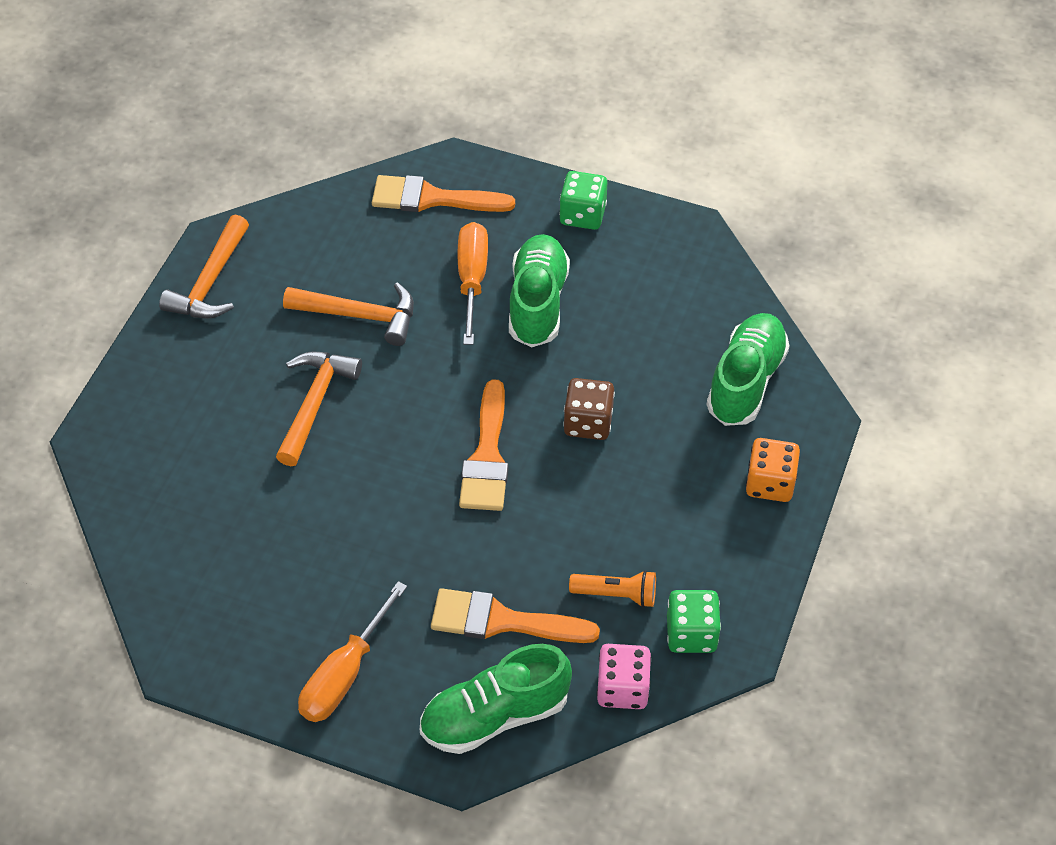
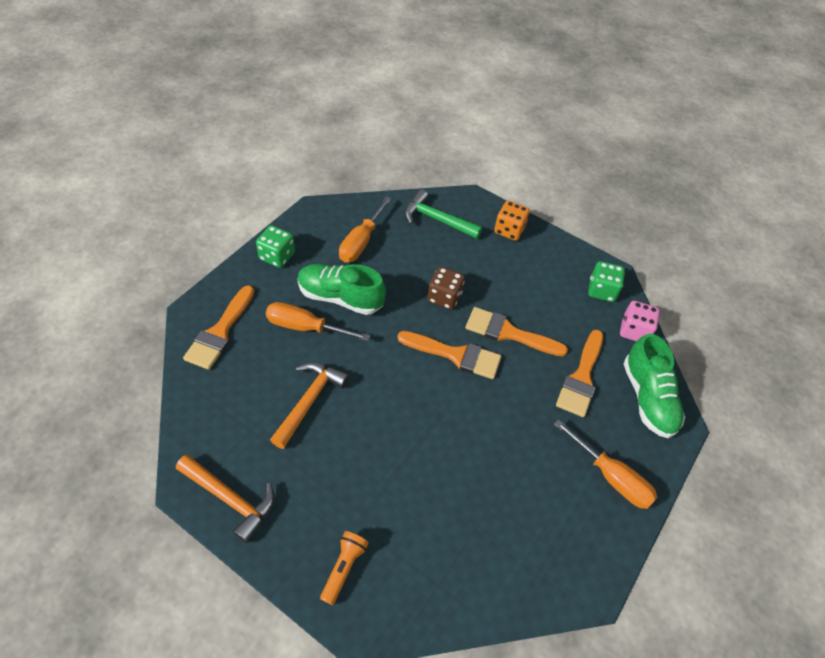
camera: 80 degrees left, 0 degrees up
(315, 403) = (379, 447): orange hammer -> none
(552, 515) = (508, 333): none -> orange brush
(616, 594) = (571, 317): orange flashlight -> orange flashlight (344, 568)
(654, 299) = (361, 241): none -> orange screwdriver
(746, 382) = (437, 219): green shoe -> green hammer

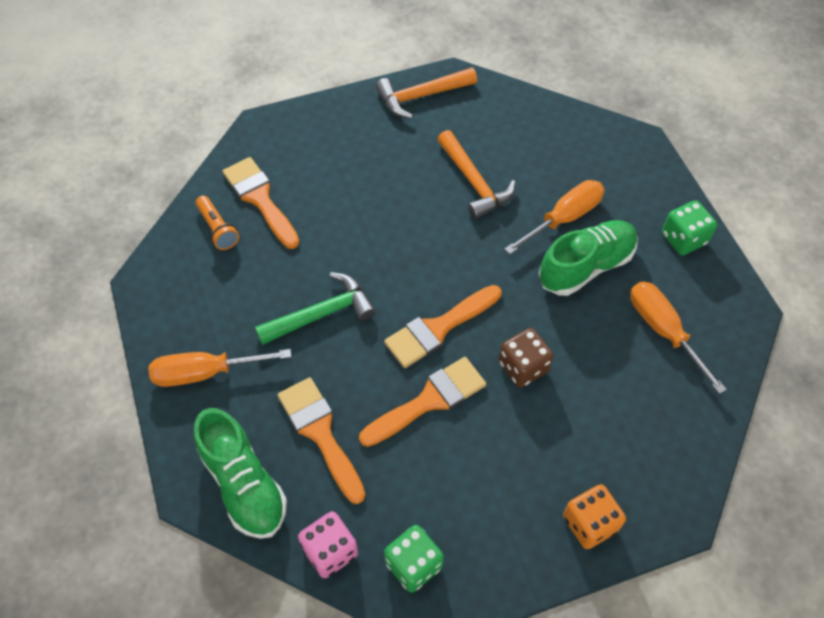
camera: 130 degrees right, 5 degrees up
(220, 332) = (601, 152): orange brush -> orange brush (260, 199)
(344, 568) = (309, 136): orange flashlight -> orange flashlight (218, 229)
(437, 219) = (659, 441): green hammer -> green hammer (322, 314)
(648, 398) = (244, 484): green shoe -> green shoe turned 150 degrees counterclockwise

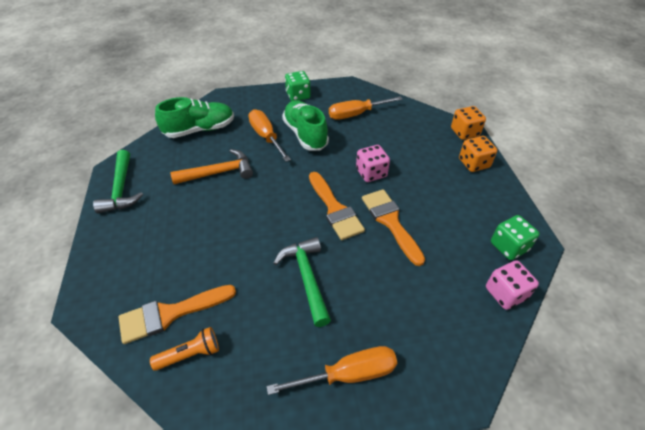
camera: 80 degrees left, 10 degrees down
(206, 372) = (348, 374): orange screwdriver -> orange screwdriver turned 105 degrees counterclockwise
(244, 484) = (456, 349): green shoe -> green shoe (200, 130)
(320, 433) = (412, 290): orange brush -> none
(421, 96) = (121, 189): orange hammer -> green hammer
(523, 367) = (371, 173): brown dice -> pink dice
(673, 511) = (464, 132): none -> orange dice

